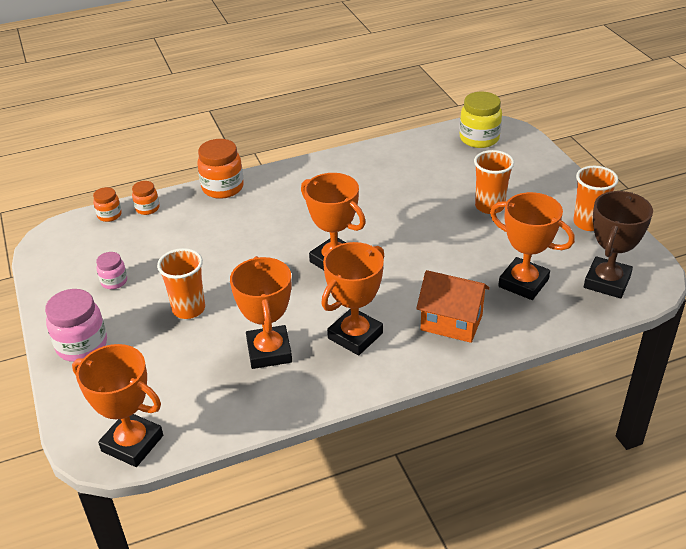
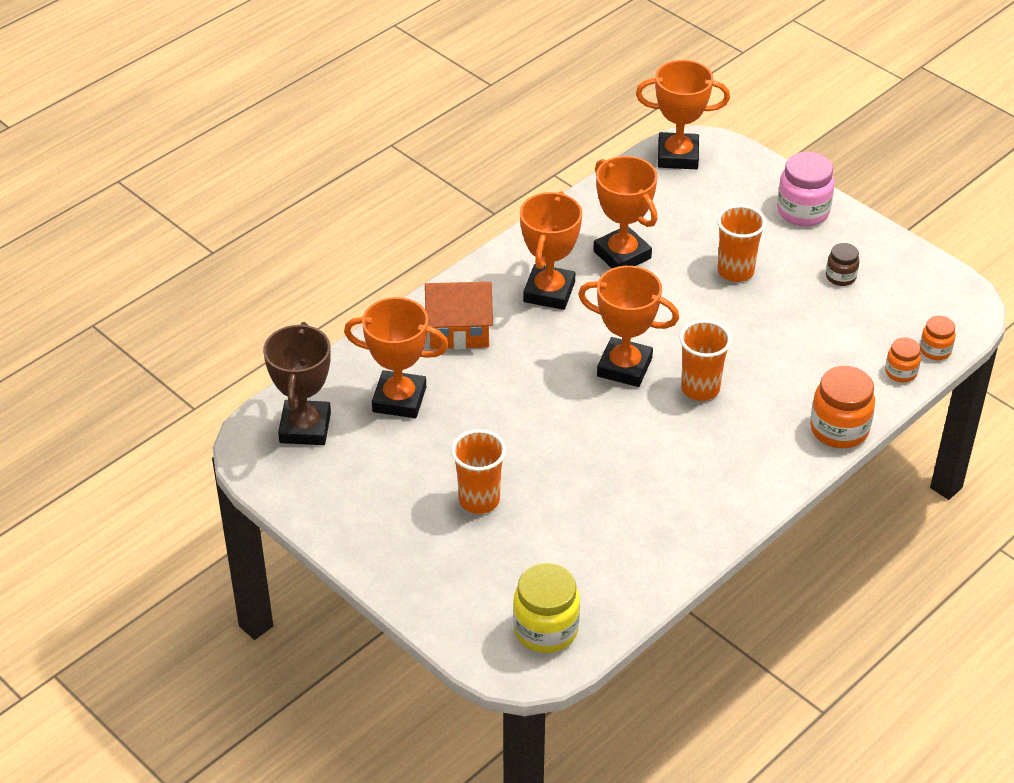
camera: 155 degrees right, 5 degrees up
(114, 281) = (840, 277): pink jar -> brown jar
(588, 223) = (344, 509): orange cup -> orange cup (700, 388)

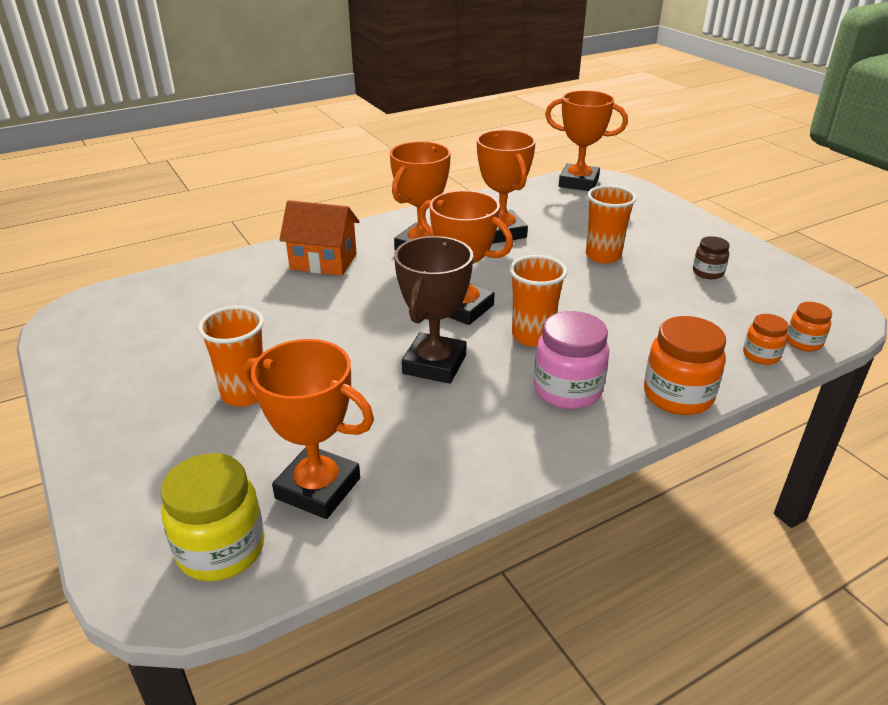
camera: 15 degrees right, 10 degrees down
(305, 427) = (130, 307): brown trophy -> brown trophy (434, 364)
(399, 399) = (232, 300): orange trophy -> orange trophy (318, 488)
(803, 211) = (681, 226): pink jar -> pink jar (567, 390)

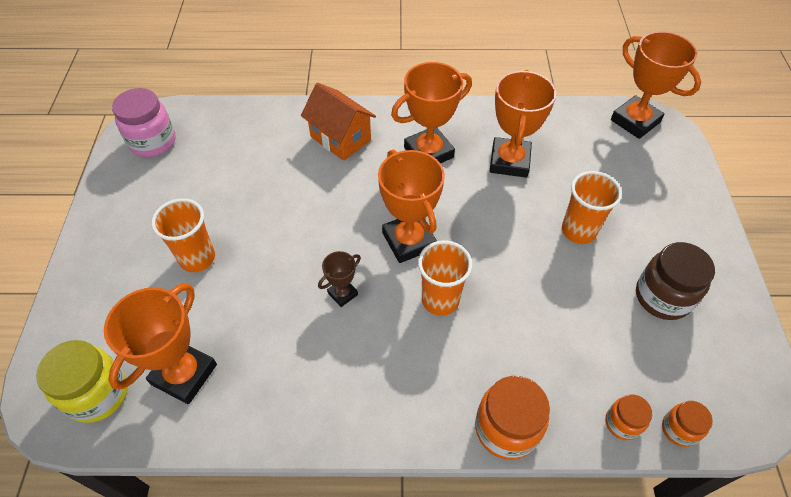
camera: 30 degrees right, 20 degrees up
(318, 488) = (184, 374): orange trophy -> orange trophy turned 60 degrees clockwise
(434, 364) = (342, 294): brown trophy -> brown trophy, size x0.51
(567, 390) = (421, 374): pink jar -> pink jar (153, 142)
(708, 273) = (662, 297): brown jar -> brown jar, size x1.78

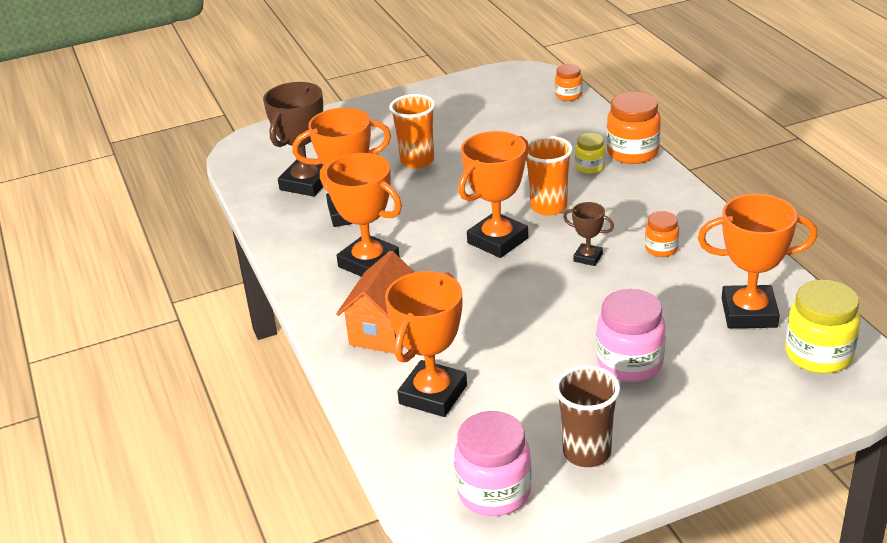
camera: 110 degrees left, 20 degrees down
(141, 196) = (587, 452): none -> brown cup
(197, 258) = (630, 363): orange cup -> pink jar
(495, 370) = (590, 167): none -> yellow jar
(573, 146) = (306, 183): none -> brown trophy
(622, 423) = (584, 114): orange jar -> orange jar (661, 249)
(635, 121) = (249, 158): orange trophy -> orange trophy (433, 394)
(662, 297) = (459, 116): brown jar -> none

